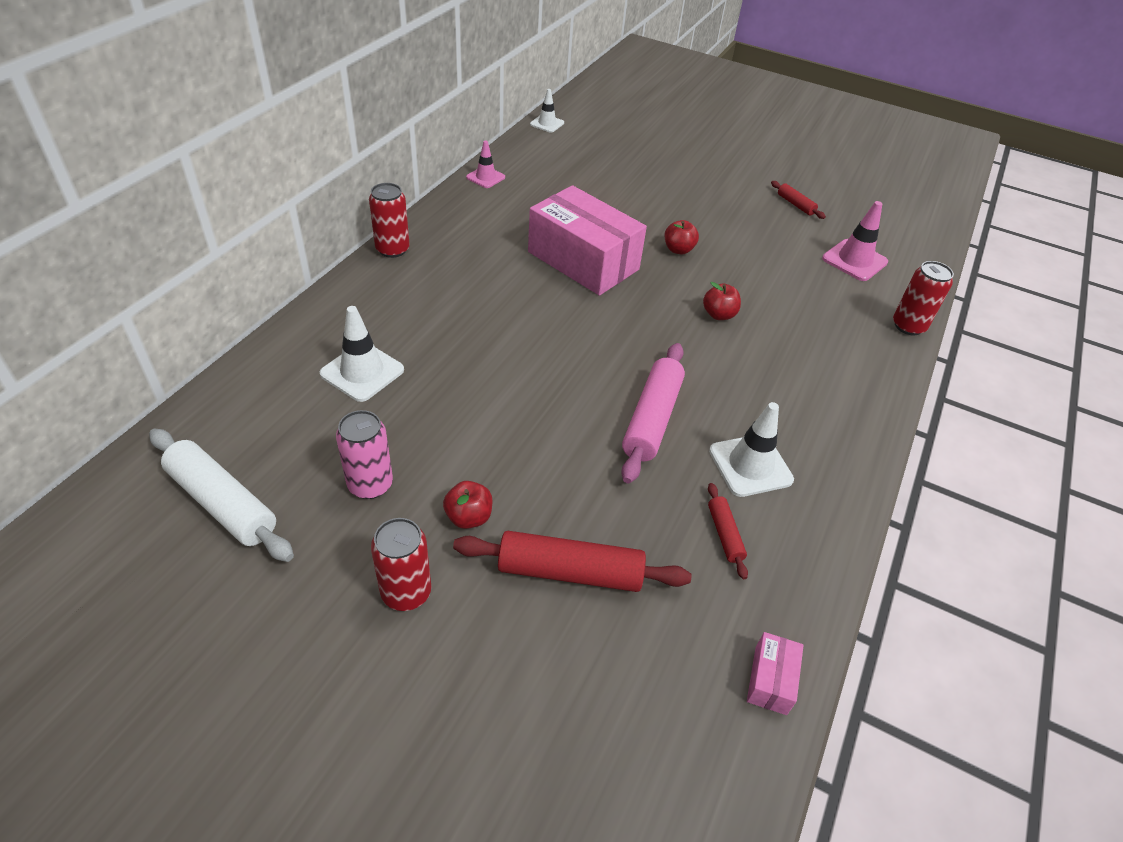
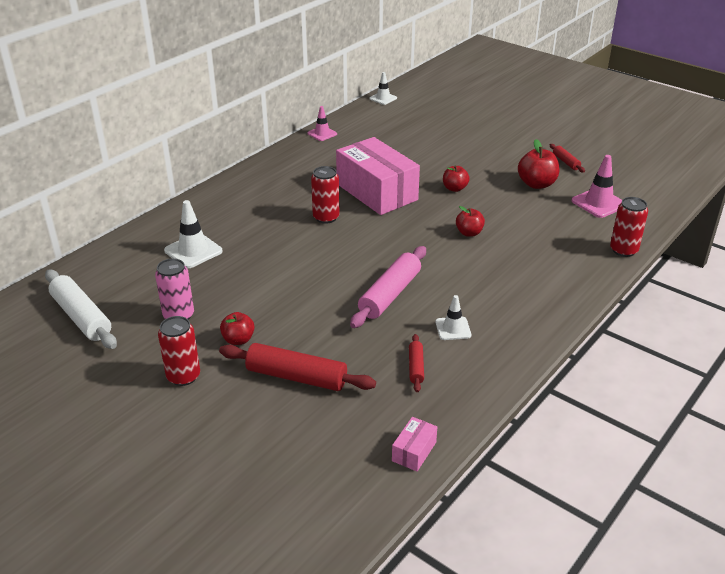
camera: 15 degrees right, 10 degrees down
(392, 249) = (238, 177): red can -> red can (326, 217)
(750, 465) = (453, 328): white traffic cone -> white traffic cone, size x0.63
(773, 238) = (536, 184): none -> red apple

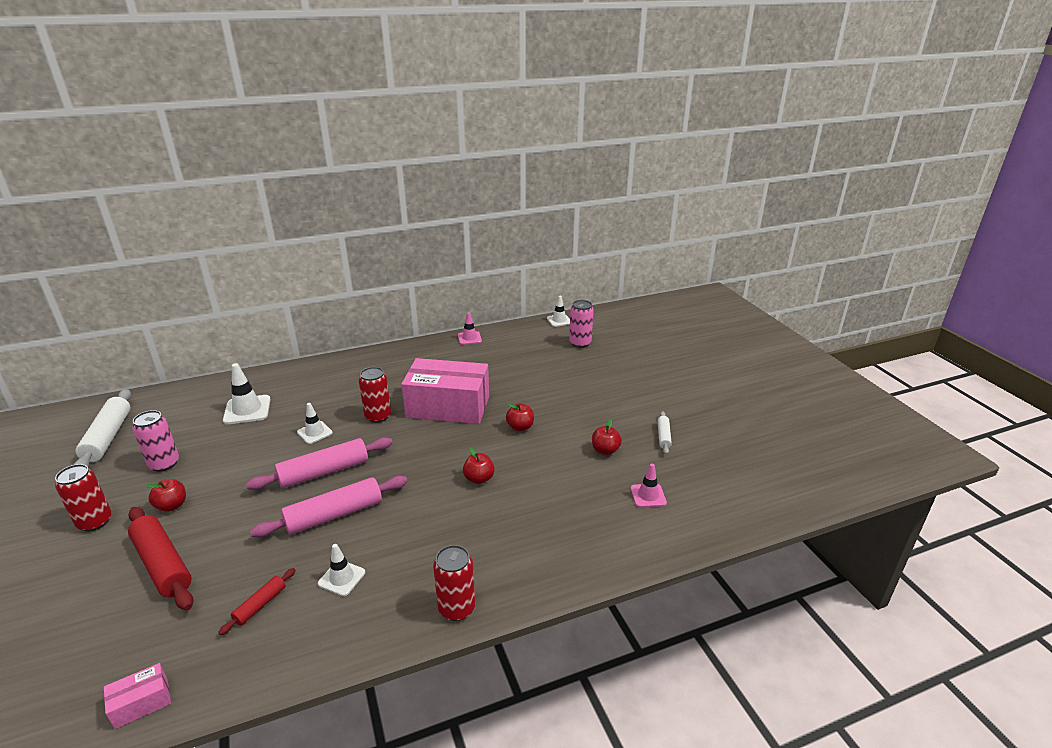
camera: 30 degrees right, 5 degrees down
(286, 247) = (315, 432): none -> white traffic cone
(338, 271) = (324, 472): none -> pink rolling pin
(376, 192) = (448, 407): pink box -> pink box turned 75 degrees counterclockwise
(423, 112) = (580, 343): none -> pink can
(536, 184) = (605, 450): red apple -> red apple, size x0.65
(566, 162) = (663, 436): red rolling pin -> white rolling pin
(598, 203) = (648, 495): pink traffic cone -> pink traffic cone, size x0.63
(623, 250) = (614, 563): red can -> red can (456, 608)

